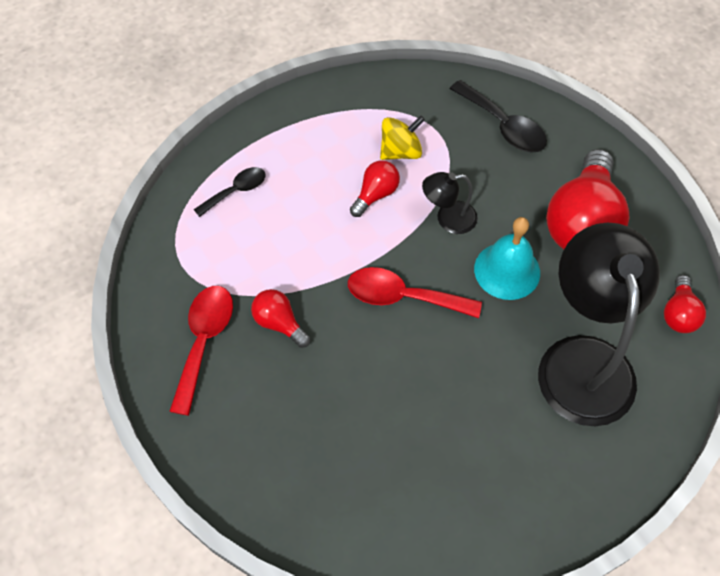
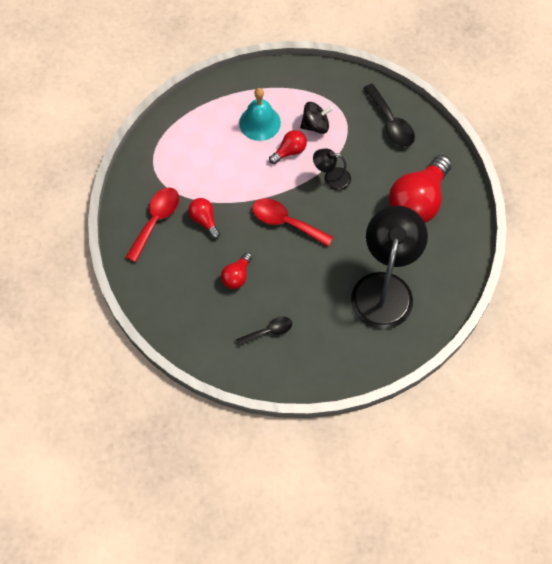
camera: 15 degrees right, 5 degrees up
(236, 191) = (200, 128): black spoon -> black spoon (268, 331)
(400, 151) = (315, 125): yellow spinning top -> black spinning top
(507, 270) = (357, 221): turquoise bell -> turquoise bell (259, 122)
(678, 314) = (457, 274): red light bulb -> red light bulb (237, 276)

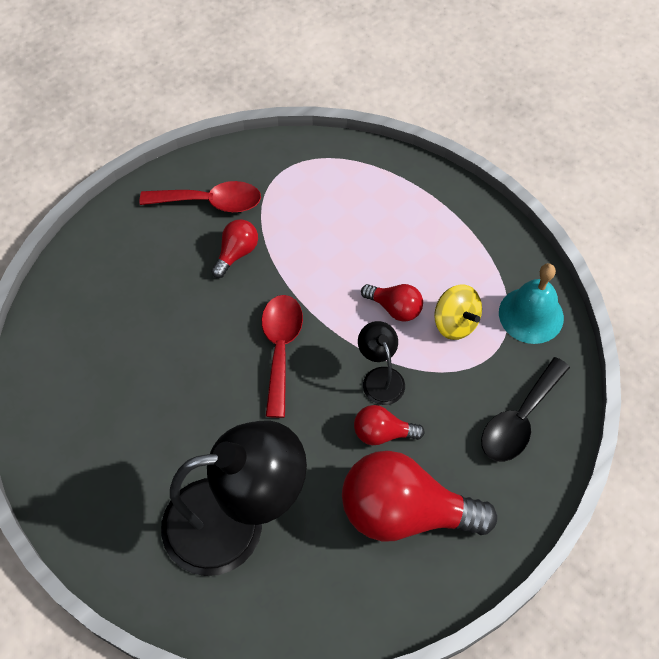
camera: 65 degrees right, 5 degrees down
(237, 276) = (170, 324): red light bulb -> red light bulb (382, 433)
(259, 122) = (419, 254): turquoise bell -> turquoise bell (531, 315)
(268, 331) = (102, 396): black spoon -> none
(315, 125) = (455, 323): black spinning top -> yellow spinning top

